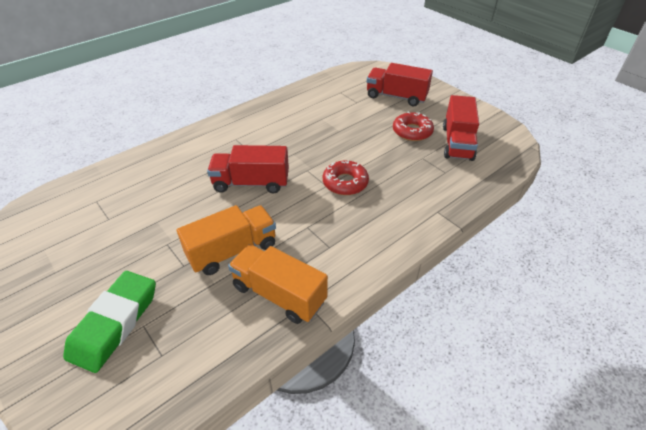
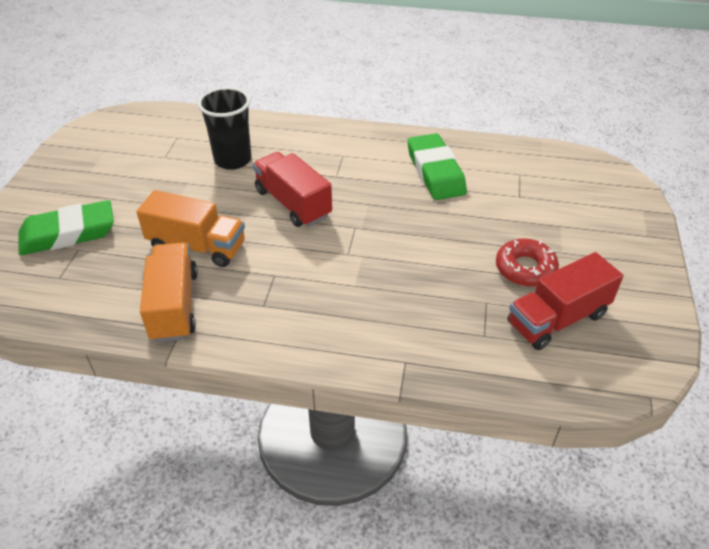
camera: 50 degrees right, 0 degrees up
(167, 186) = (233, 160): none -> black cup
(300, 116) = (435, 172): none -> green eraser
(345, 183) = (367, 264): red donut -> none
(396, 97) = (577, 220): red truck -> none

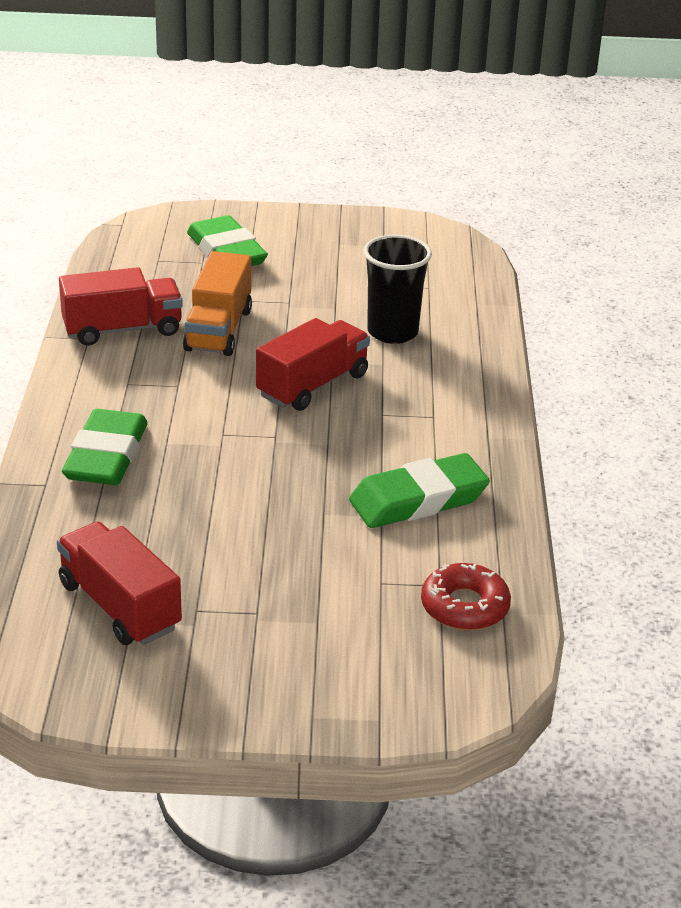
camera: 80 degrees right, 10 degrees down
(174, 305) = (122, 329): orange truck -> red truck
(369, 321) = (106, 456): none -> green eraser
(525, 269) = (215, 581): red donut -> red donut (464, 606)

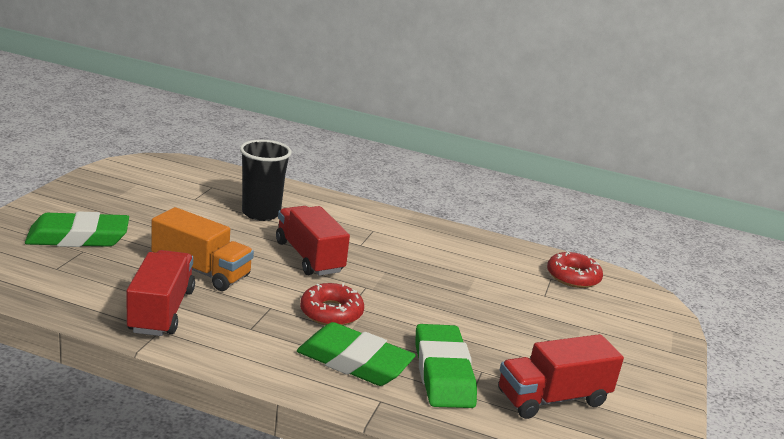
camera: 75 degrees left, 10 degrees down
(196, 423) = (331, 312): none -> red donut
(418, 500) = (463, 260): green eraser -> green eraser (443, 372)

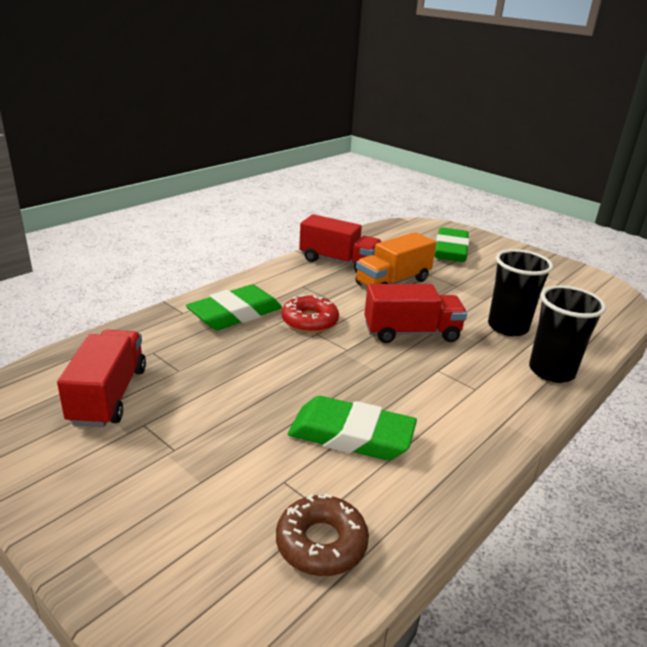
camera: 115 degrees right, 5 degrees up
(321, 201) = (551, 371): none -> black cup
(443, 372) = (192, 349): green eraser -> green eraser (351, 435)
(573, 277) = (321, 543): red donut -> brown donut

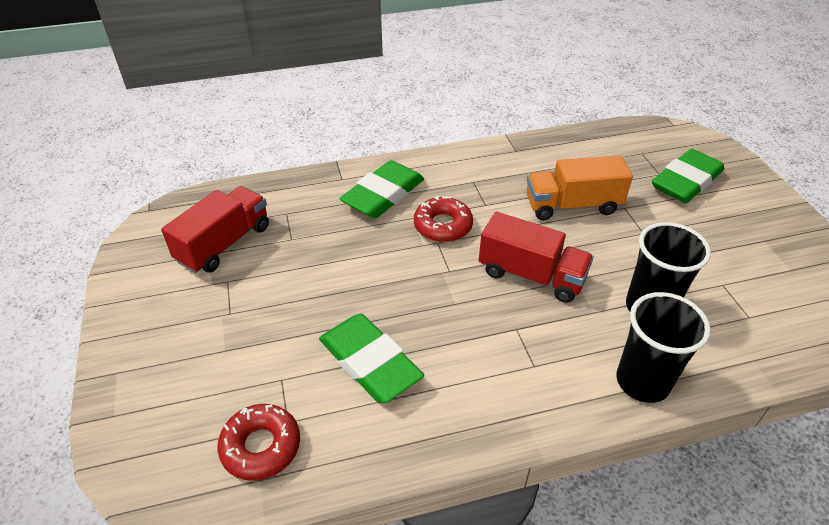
camera: 35 degrees right, 15 degrees up
(235, 314) = (383, 195): green eraser -> green eraser turned 45 degrees counterclockwise
(321, 543) = (261, 446): brown donut -> red donut
(338, 262) = (537, 161): red truck -> none

